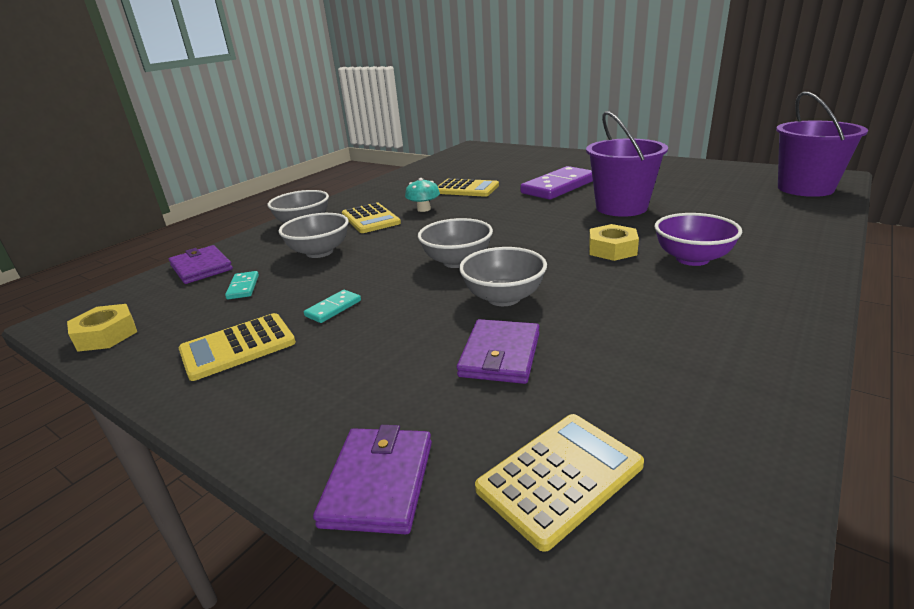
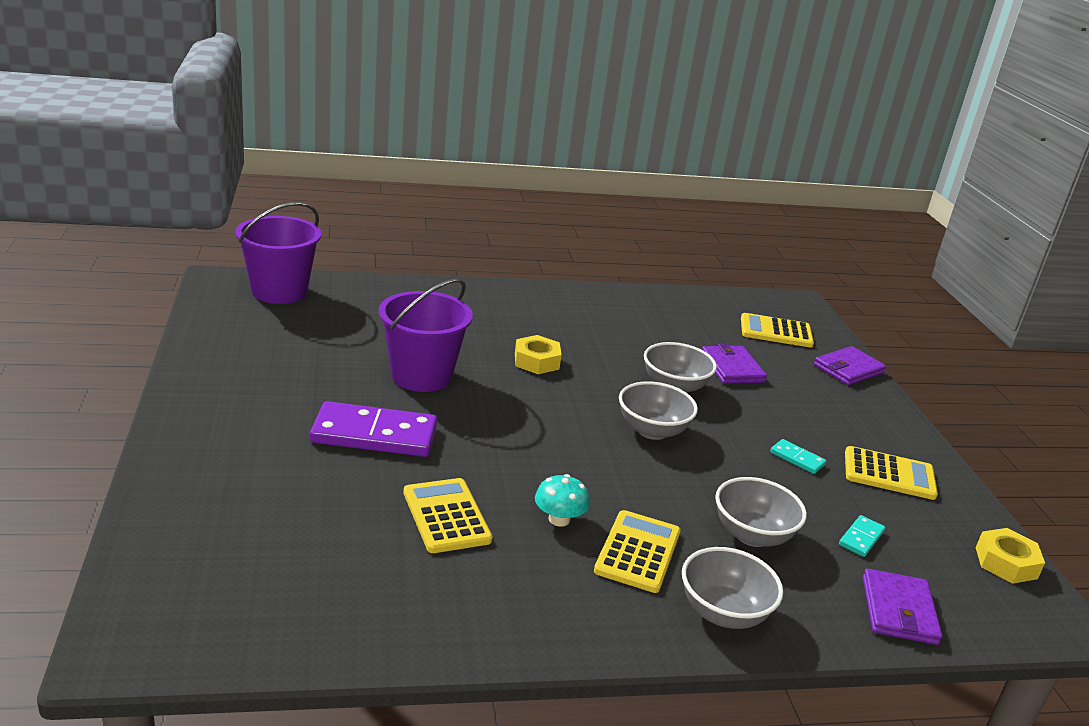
camera: 140 degrees left, 0 degrees up
(333, 308) = (797, 458): turquoise domino -> turquoise domino turned 45 degrees clockwise
(500, 355) = (732, 368): purple wallet -> purple wallet turned 75 degrees counterclockwise
(692, 259) = (517, 327): purple bowl -> none

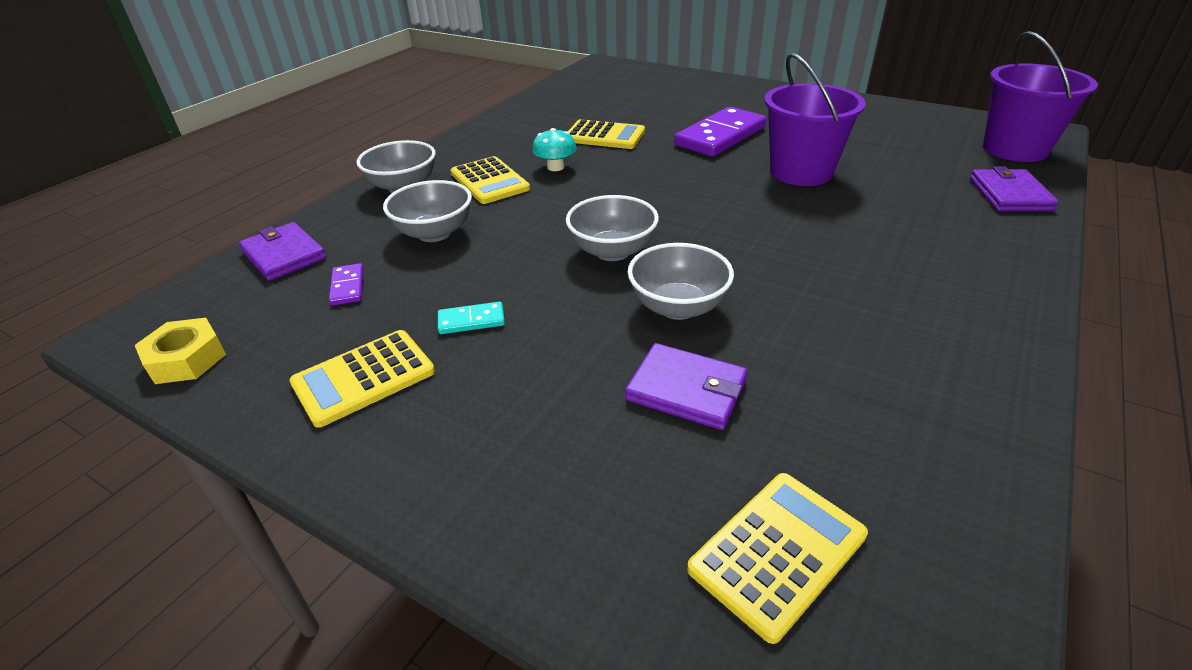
camera: 135 degrees right, 10 degrees up
(536, 361) = (797, 236): yellow nut -> none
(848, 369) = (576, 563): purple wallet -> purple wallet (1009, 194)
(861, 538) = (348, 287): turquoise domino -> purple domino

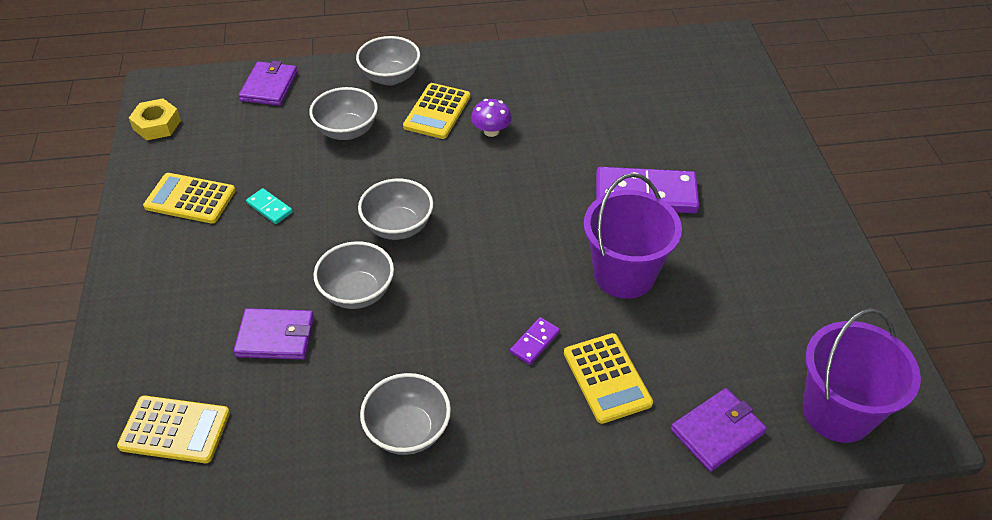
camera: 50 degrees right, 10 degrees up
(348, 287) = (260, 135): purple domino -> purple domino (535, 342)
(555, 167) = (491, 131): turquoise mushroom -> purple mushroom
(604, 136) = (573, 126): yellow calculator -> yellow calculator (607, 378)
(686, 390) = (276, 336): purple wallet -> purple wallet turned 75 degrees counterclockwise
(913, 344) = (408, 430): none -> grey bowl

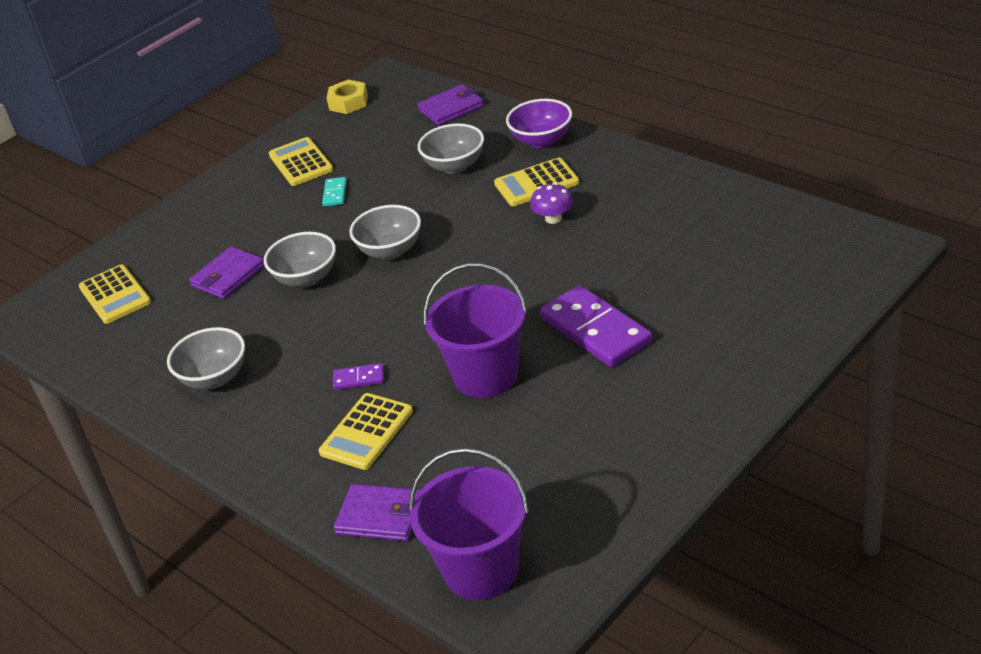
camera: 55 degrees right, 10 degrees down
(276, 336) = (228, 276): purple wallet -> purple wallet turned 75 degrees clockwise
(390, 77) = (542, 140): grey bowl -> purple bowl

